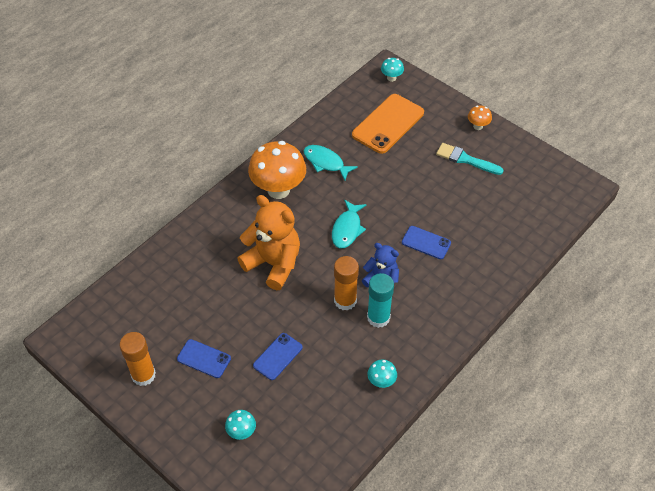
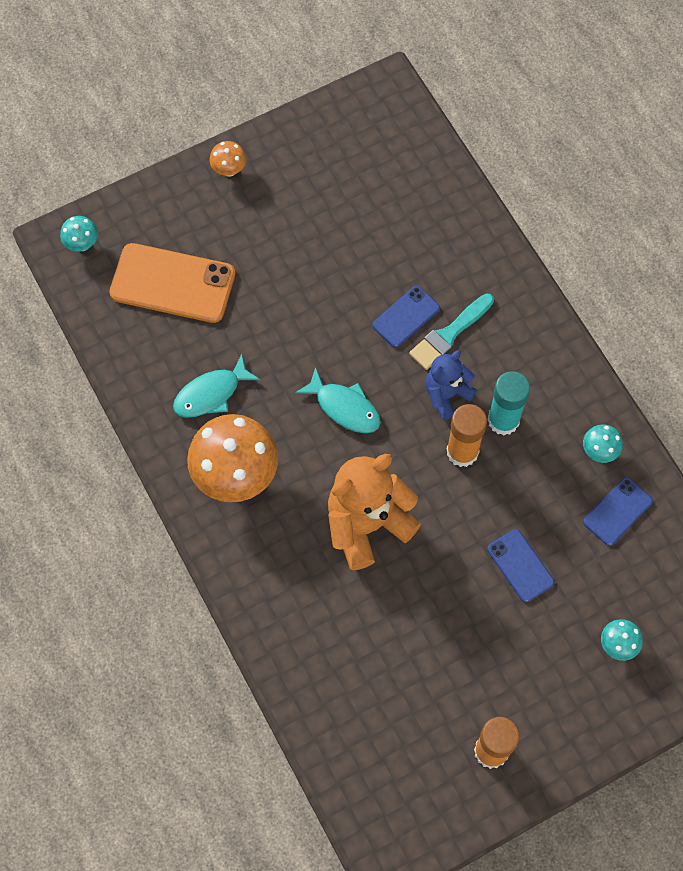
camera: 70 degrees left, 15 degrees up
(204, 359) = (492, 663): blue phone -> blue phone (617, 511)
(388, 124) = (172, 283): orange phone -> orange phone turned 45 degrees counterclockwise
(465, 159) = (283, 210): turquoise brush -> turquoise brush (449, 334)

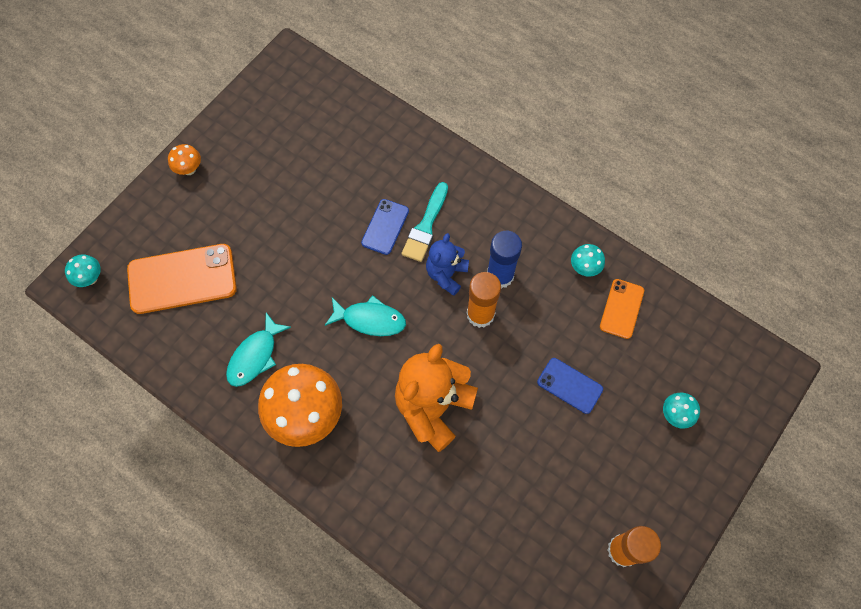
camera: 25 degrees left, 0 degrees up
(503, 420) = (500, 275): turquoise glue stick -> blue glue stick
(617, 511) = (621, 309): blue phone -> orange phone

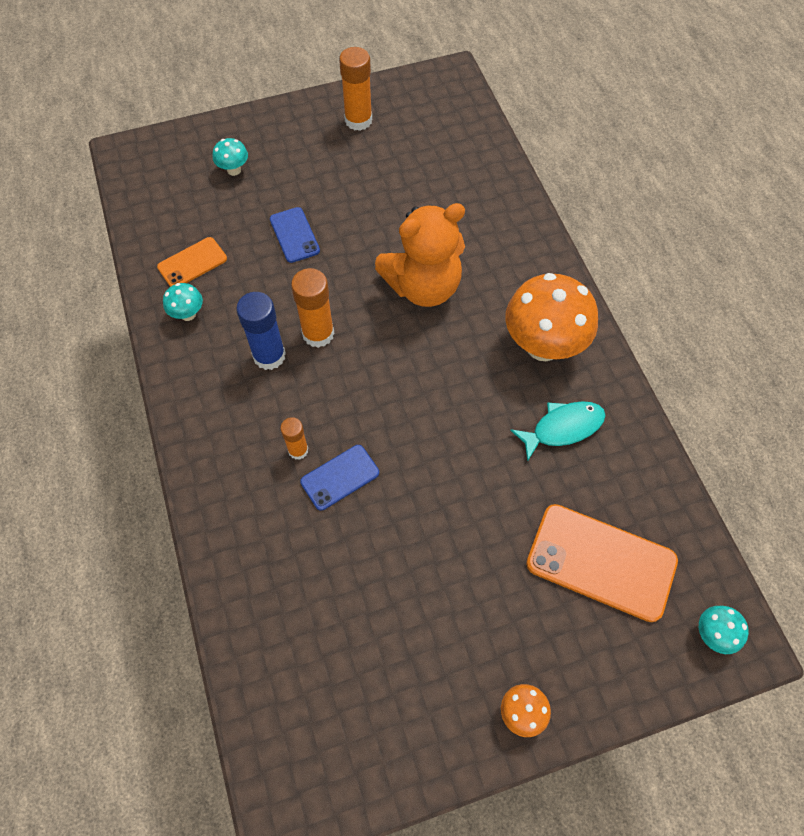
camera: 145 degrees left, 5 degrees down
(370, 319) = (425, 392): turquoise fish -> none
(425, 226) = (298, 450): turquoise brush -> orange glue stick
(446, 274) = (318, 389): blue teddy bear -> none

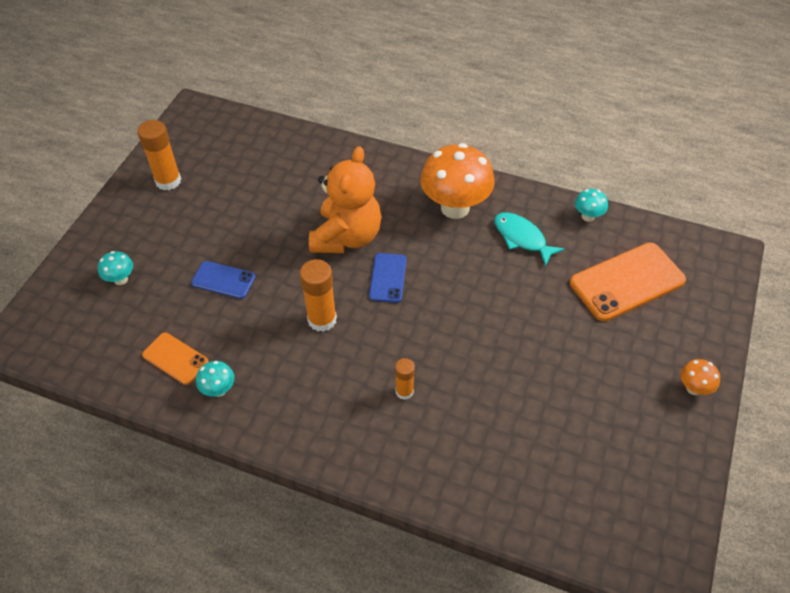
camera: 50 degrees left, 10 degrees down
(192, 263) = (175, 358): orange phone -> orange phone turned 60 degrees counterclockwise
(269, 356) = (310, 360): blue glue stick -> none
(340, 477) = (448, 380): blue phone -> blue phone (388, 278)
(563, 428) = (522, 238): turquoise fish -> turquoise fish turned 60 degrees counterclockwise
(713, 634) = (712, 262): turquoise mushroom -> turquoise mushroom (588, 216)

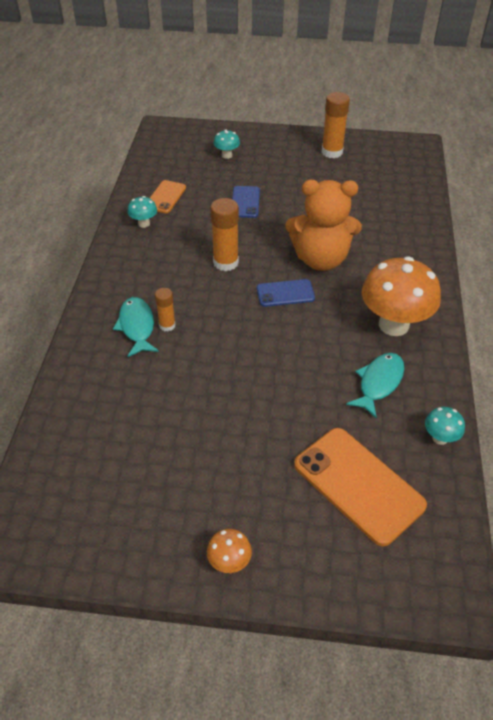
camera: 75 degrees right, 5 degrees down
(398, 421) = (137, 326): none -> turquoise fish

